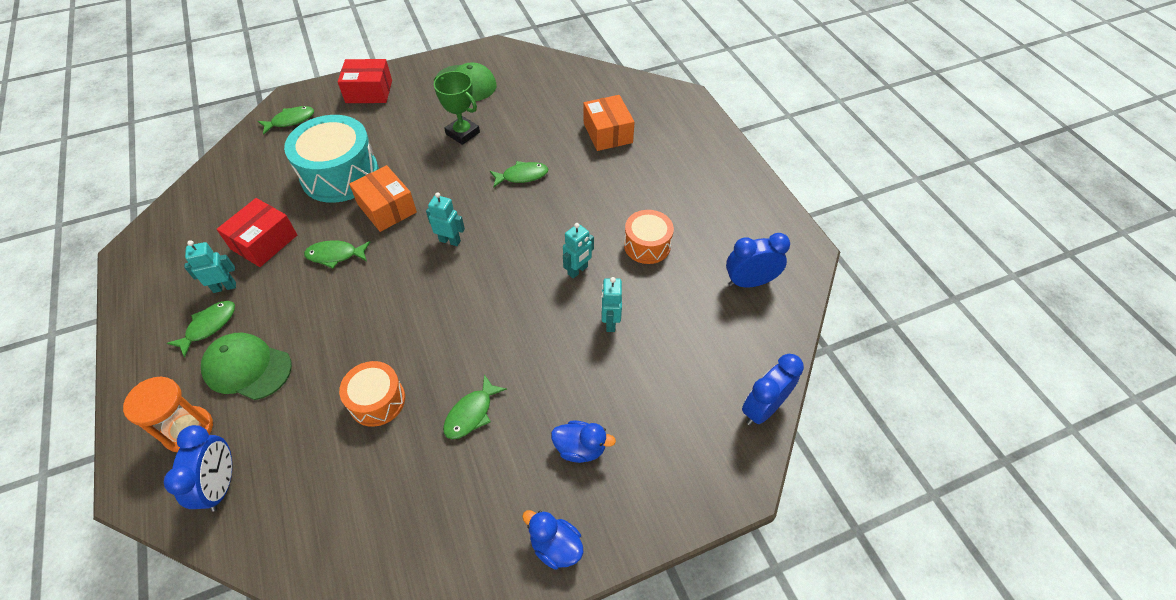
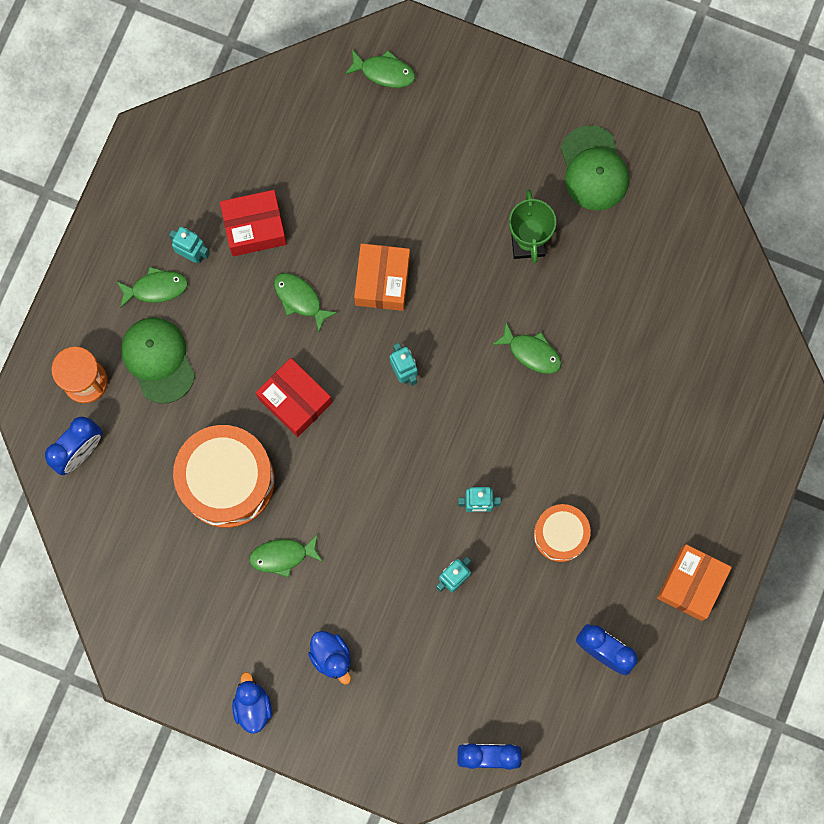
camera: 45 degrees right, 25 degrees up
(340, 174) = (374, 197): turquoise drum -> none
(369, 91) = (489, 93): red box -> red box (295, 400)
(377, 400) = (227, 480): orange drum -> orange drum, size x1.76
(607, 133) = (663, 372): orange box -> orange box (691, 584)

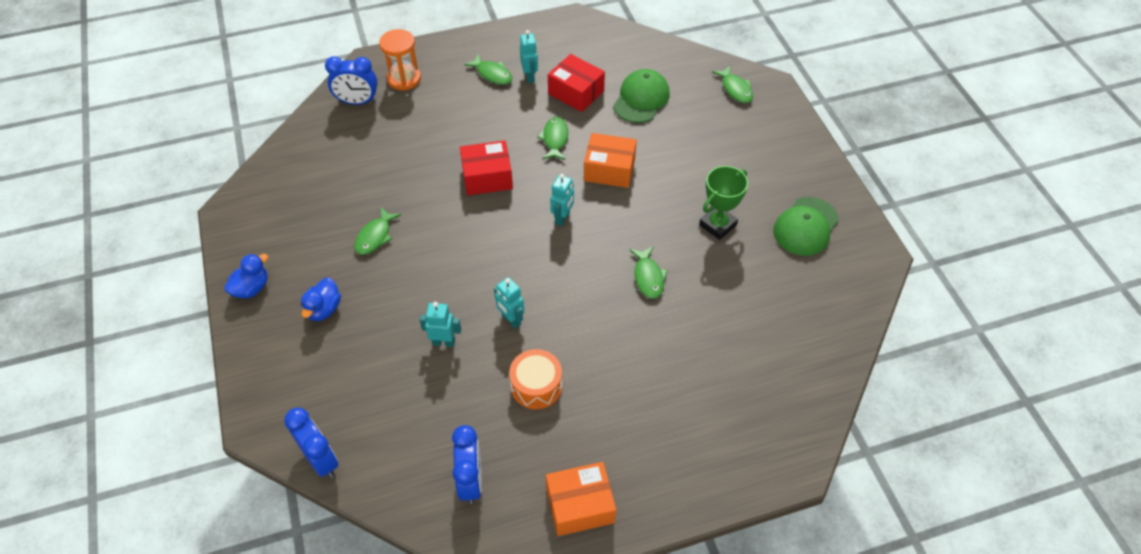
camera: 50 degrees right, 25 degrees down
(158, 360) = (449, 101): green cap -> green cap (641, 99)
(227, 480) = (402, 177): orange drum -> none
(282, 556) = (375, 236): green fish -> green fish turned 105 degrees counterclockwise
(295, 400) = (487, 177): red box -> red box turned 75 degrees clockwise
(382, 281) = (609, 170): orange box -> orange box turned 45 degrees clockwise

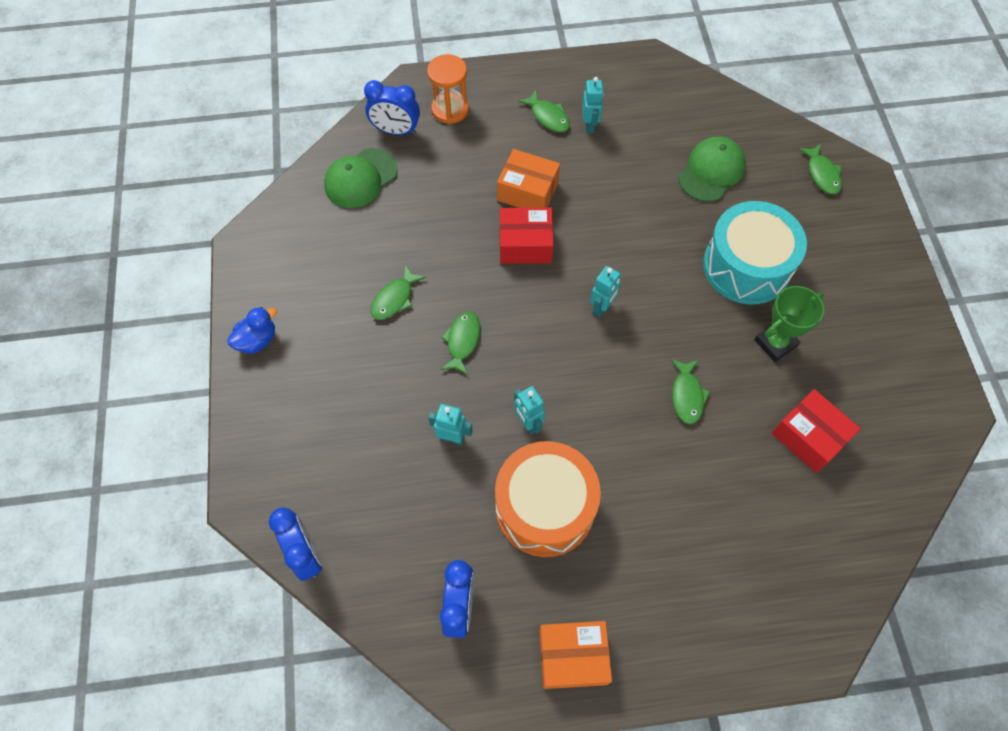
camera: 10 degrees right, 10 degrees up
(324, 309) = (330, 377): blue duck -> none
(536, 386) = (545, 507): orange drum -> orange drum, size x1.76
(555, 139) = (607, 208): green fish -> green fish (462, 341)
(576, 92) = (638, 153): red box -> red box (809, 437)
(609, 170) = (662, 255): orange box -> orange box (528, 191)
(683, 168) = (746, 266): none -> turquoise drum
(805, 226) = (876, 361): green cap -> green cap (360, 178)

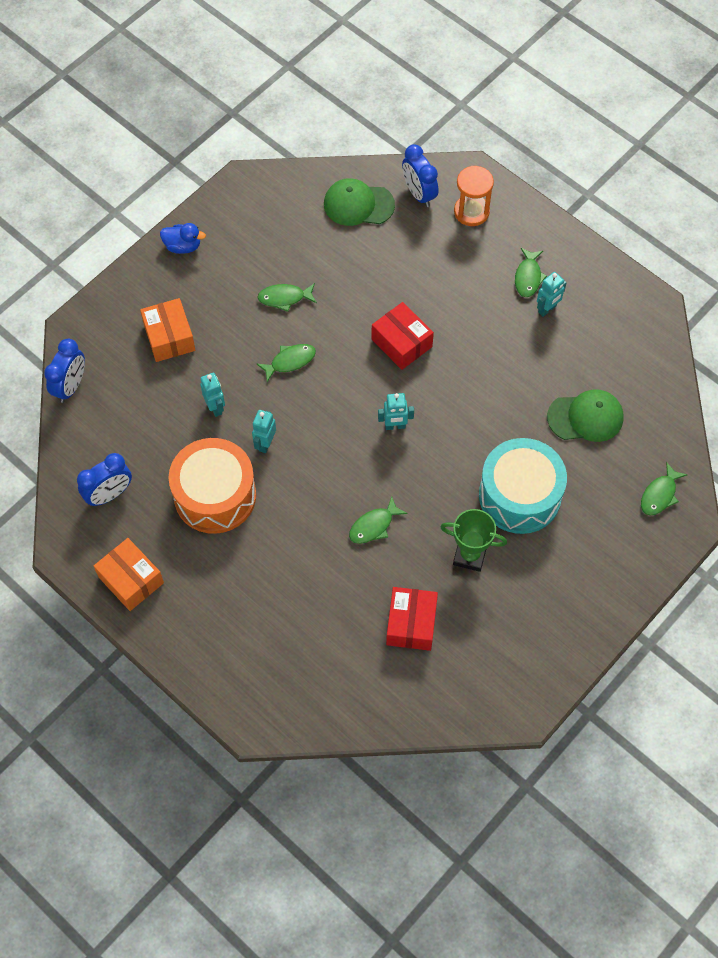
camera: 50 degrees right, 0 degrees up
(528, 191) = (448, 312): orange box -> orange box (169, 337)

